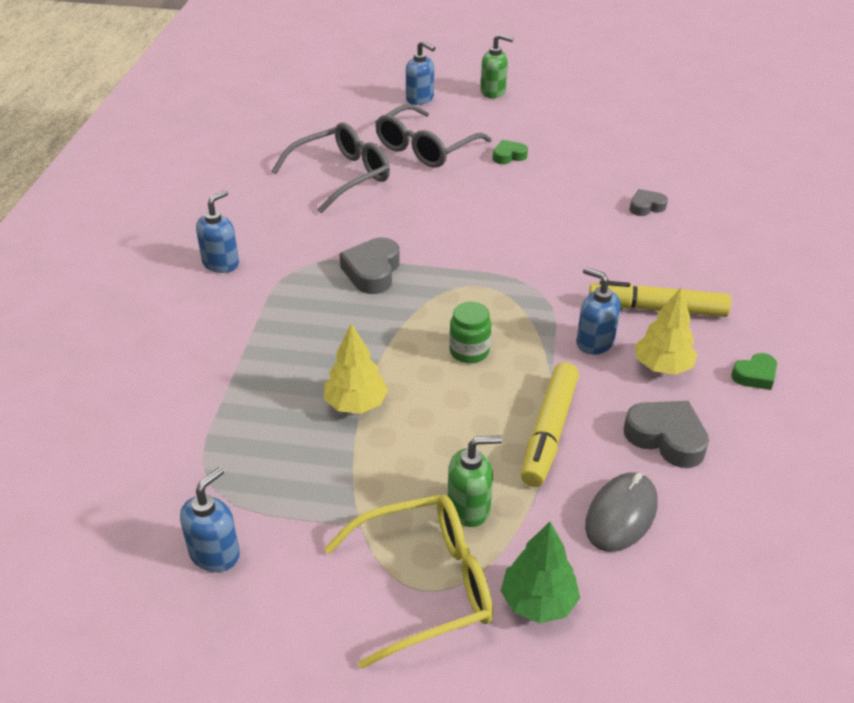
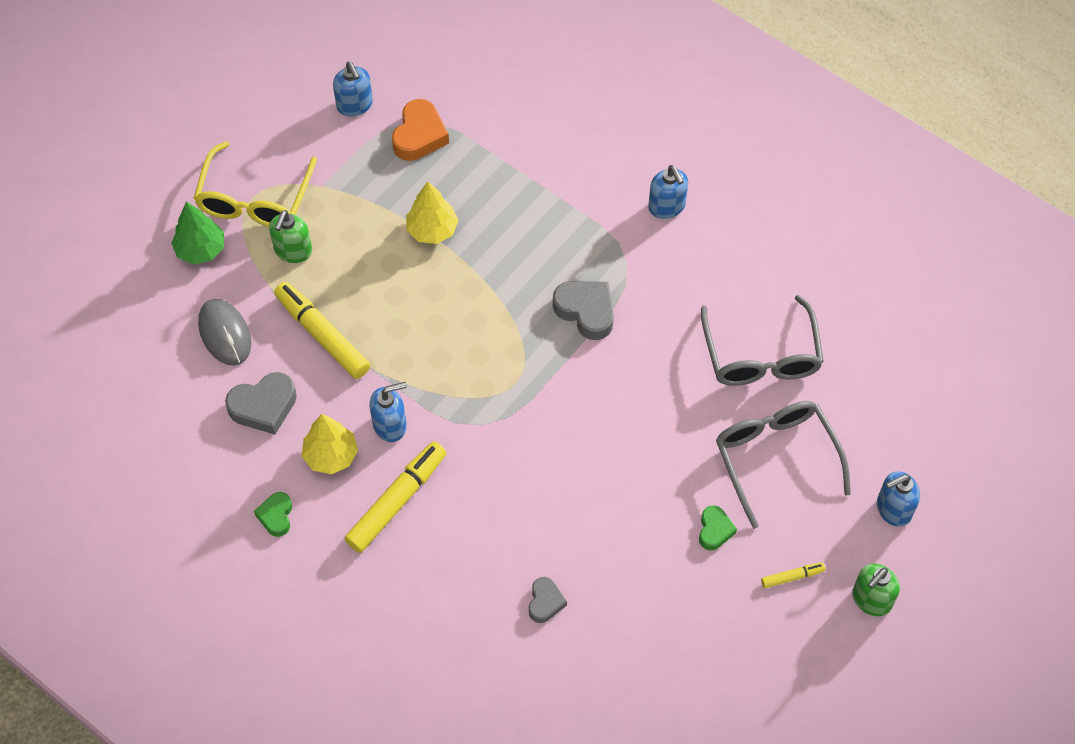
camera: 120 degrees right, 20 degrees up
(231, 469) = (419, 135): none -> orange heart
(469, 351) = (439, 330): green jar -> none
(509, 120) = (792, 577): none -> yellow marker

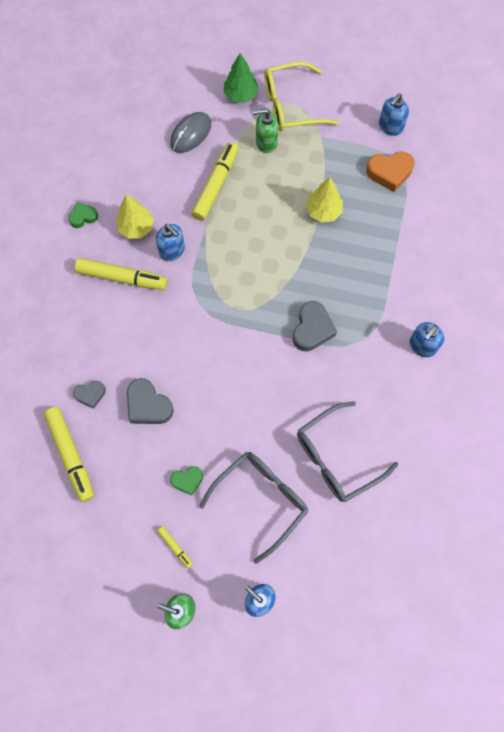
camera: 65 degrees right, 10 degrees up
(264, 406) = (152, 177): grey heart -> grey heart (148, 405)
(617, 656) = (71, 455): none -> yellow marker

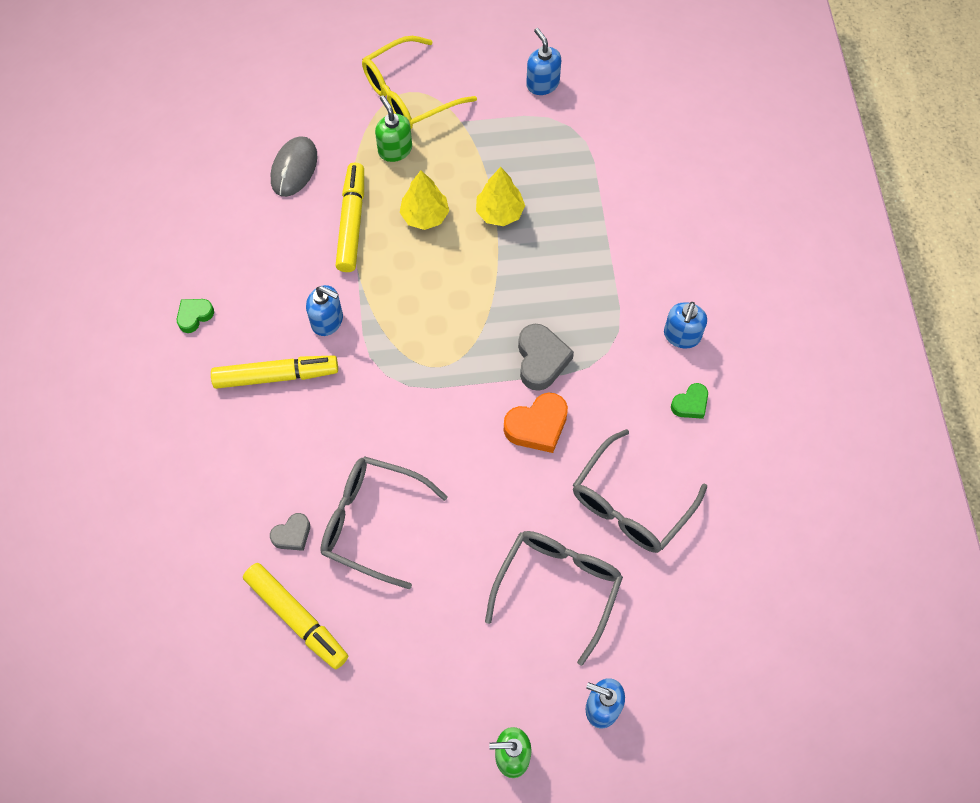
camera: 20 degrees left, 5 degrees down
(136, 228) = (270, 307): yellow tree -> yellow tree (425, 216)
(148, 405) = (372, 522): grey heart -> grey glasses
(175, 547) = (474, 683): yellow marker -> none
(187, 480) = (458, 596): green heart -> green heart (690, 404)
(241, 95) = (339, 100): green tree -> none
(266, 142) = (395, 150): green soap dispenser -> green soap dispenser turned 90 degrees clockwise
(389, 173) = (563, 140): orange heart -> orange heart (537, 426)
(390, 127) = (542, 84): blue soap dispenser -> blue soap dispenser turned 135 degrees clockwise

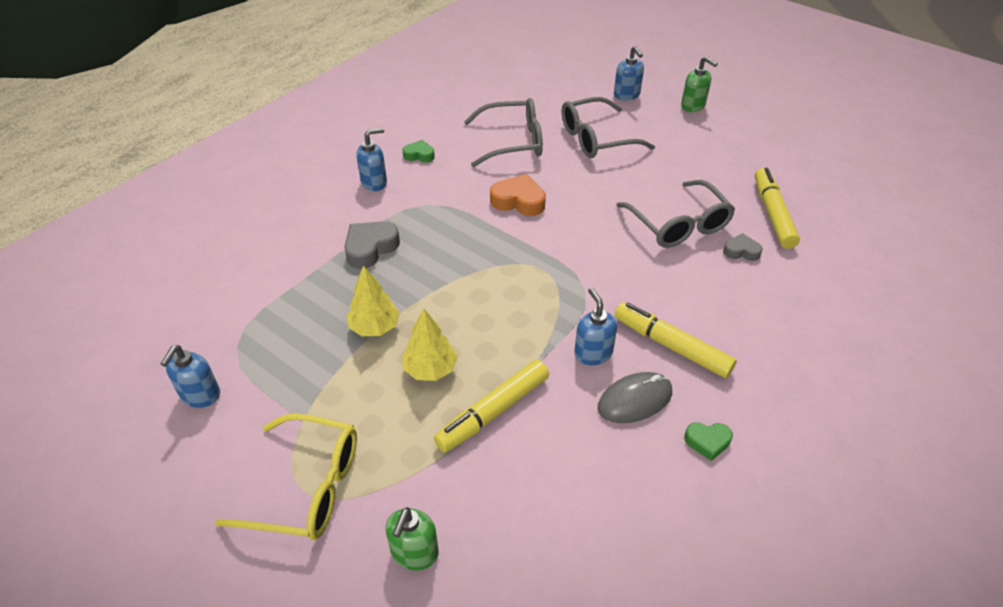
camera: 135 degrees left, 20 degrees down
(294, 168) = (490, 506): grey mouse -> grey mouse (634, 400)
(395, 150) = (385, 444): green soap dispenser -> green soap dispenser (414, 553)
(541, 360) = (471, 227): grey heart -> grey heart (370, 248)

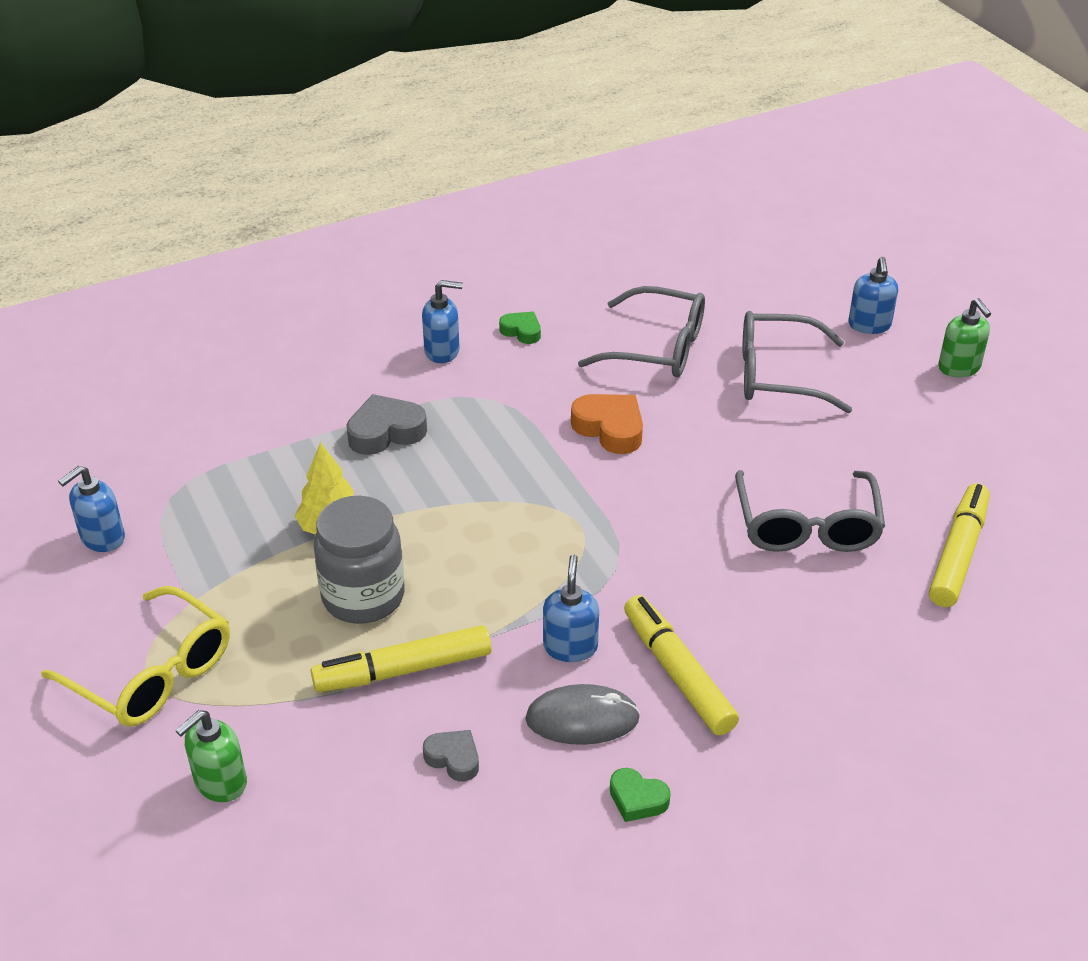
camera: 25 degrees right, 5 degrees down
(430, 369) = (363, 597): yellow tree -> grey jar
(741, 251) = (869, 588): grey heart -> grey heart (453, 758)

